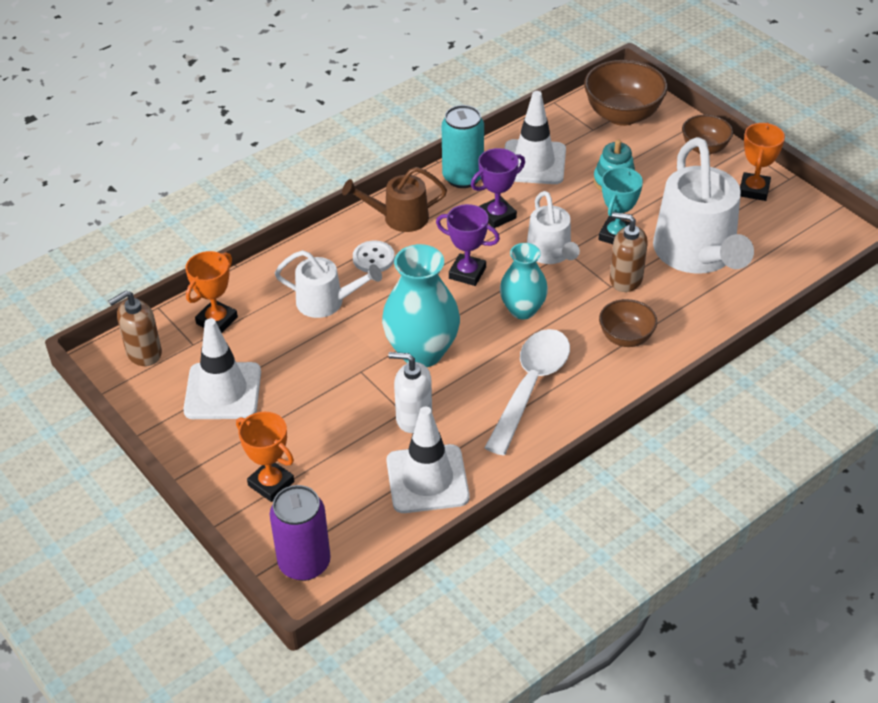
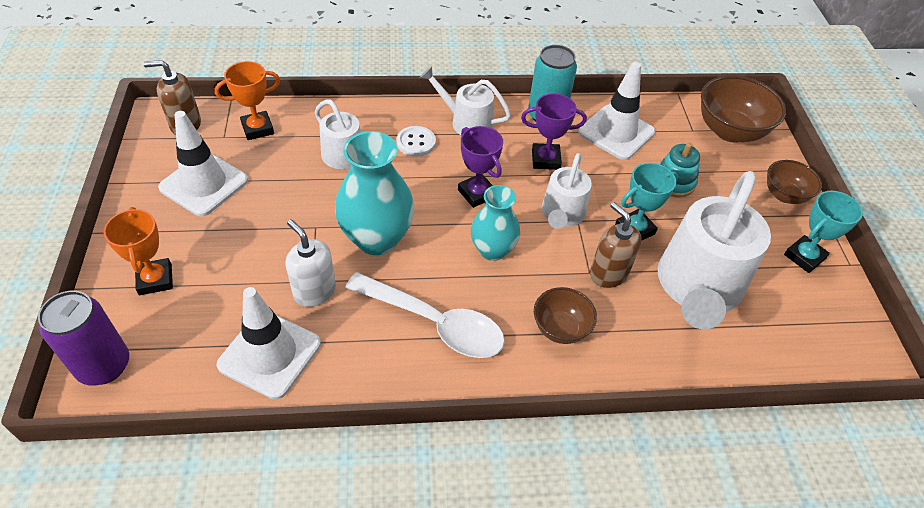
camera: 30 degrees right, 5 degrees up
(399, 218) = (466, 122): brown watering can -> white watering can
(530, 386) = (435, 323): white spoon -> white spoon turned 60 degrees clockwise
(754, 190) = (804, 257): orange trophy -> turquoise trophy

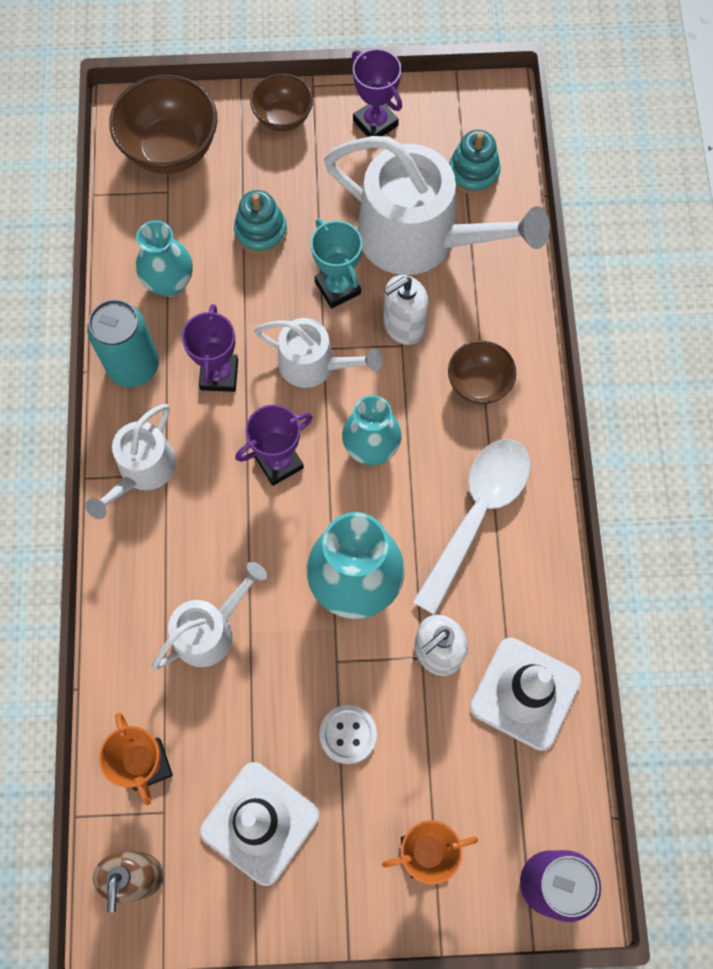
camera: 85 degrees left, 20 degrees up
(416, 142) = (183, 539): white button -> white button (348, 734)
(608, 274) = (403, 325): brown soap dispenser -> white soap dispenser
(616, 132) = (169, 283): white traffic cone -> turquoise vase
(780, 331) = (473, 172): none -> turquoise stacking toy
(804, 257) = (375, 123): turquoise trophy -> purple trophy

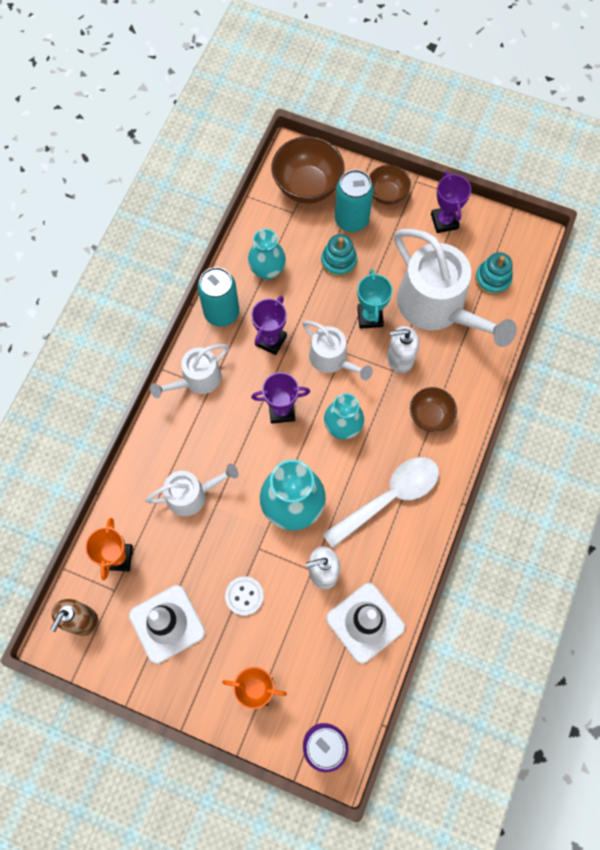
camera: 25 degrees right, 0 degrees up
(251, 170) = (351, 220): none -> turquoise can

